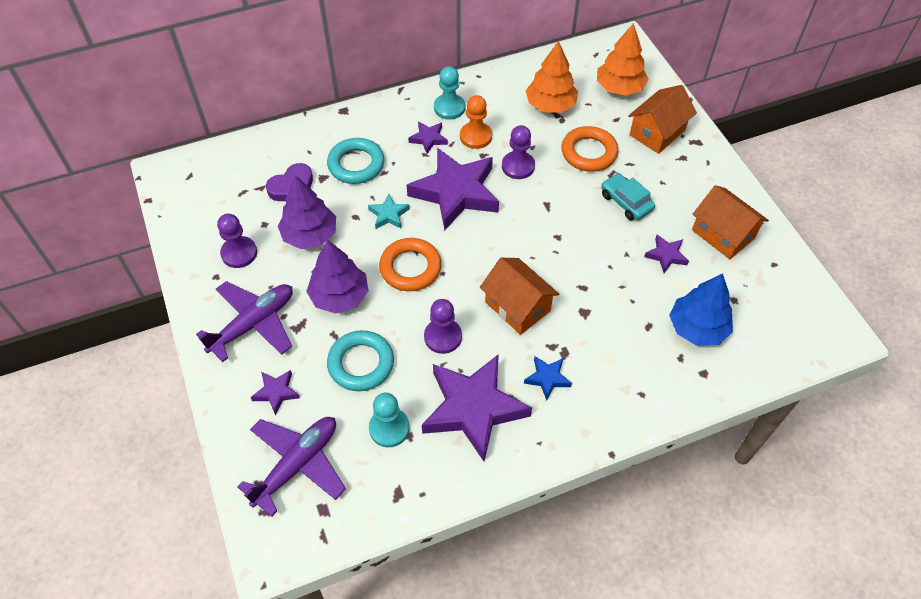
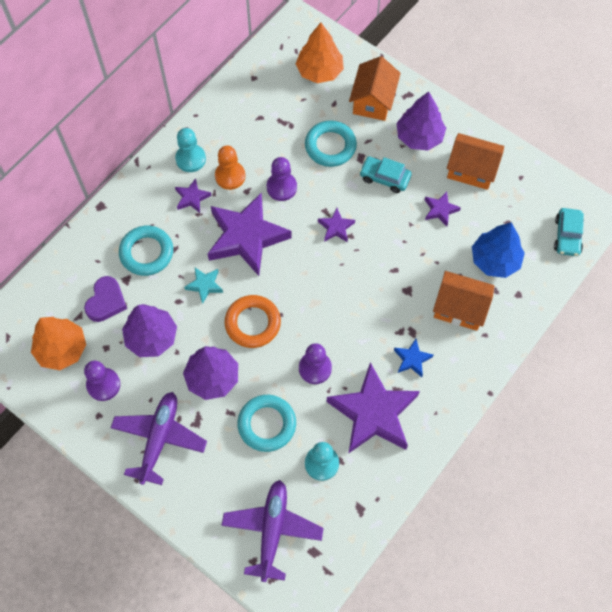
camera: 30 degrees left, 10 degrees up
(276, 392) = (217, 484): purple star -> purple star (336, 227)
(517, 306) = (355, 312): orange house -> orange house (459, 308)
(550, 105) = (273, 115): orange tree -> orange tree (62, 349)
(589, 152) = (330, 146): orange ring -> turquoise ring
(685, 182) = (419, 137): none -> purple tree
(795, 343) = (567, 236): none -> turquoise car

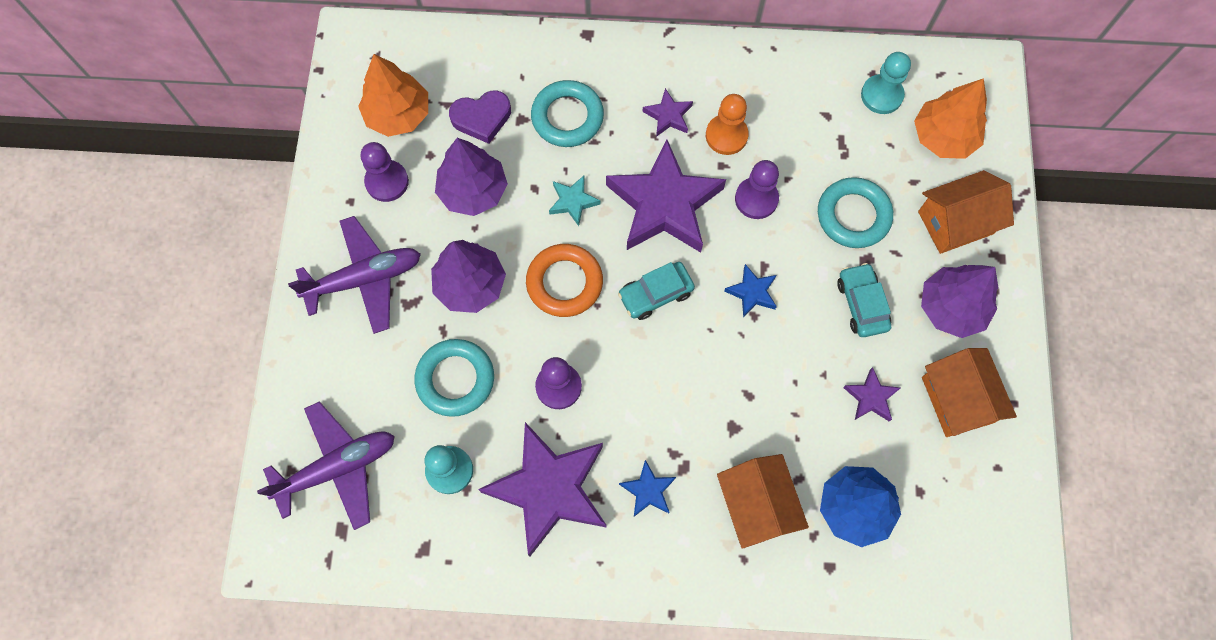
camera: 55 degrees right, 5 degrees up
(190, 159) = (715, 81): turquoise pawn -> turquoise pawn (881, 95)
(336, 227) = (752, 292): purple star -> blue star
(567, 236) = (961, 580): turquoise car -> turquoise car (655, 294)

